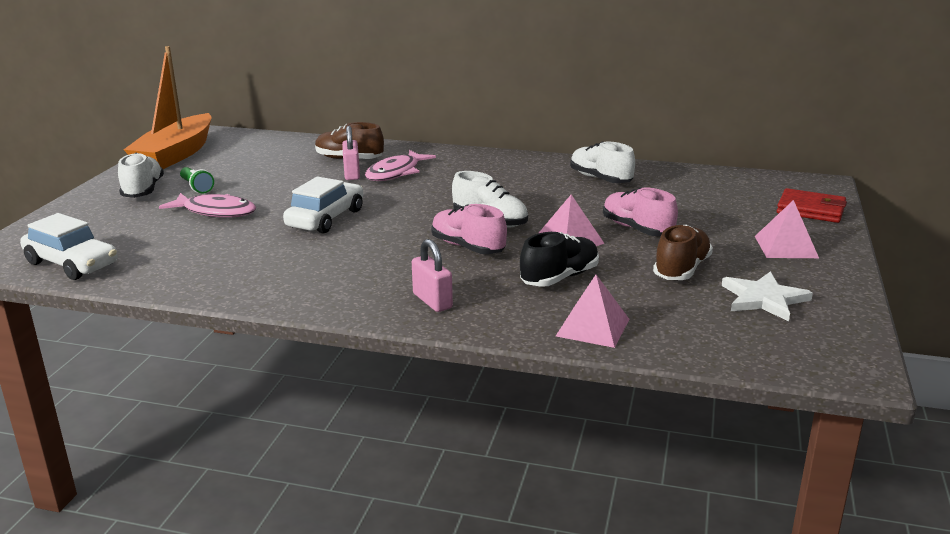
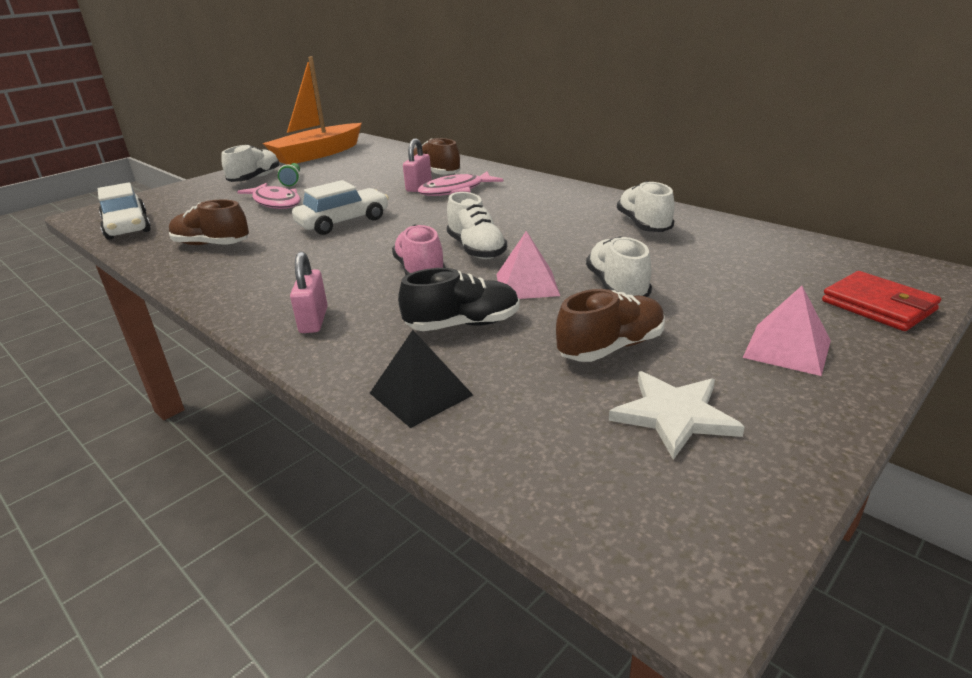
camera: 30 degrees right, 5 degrees up
(216, 262) = (212, 244): none -> brown shoe
(593, 327) = (421, 394): pink pyramid -> black pyramid
(637, 229) = (617, 287): pink shoe -> white shoe

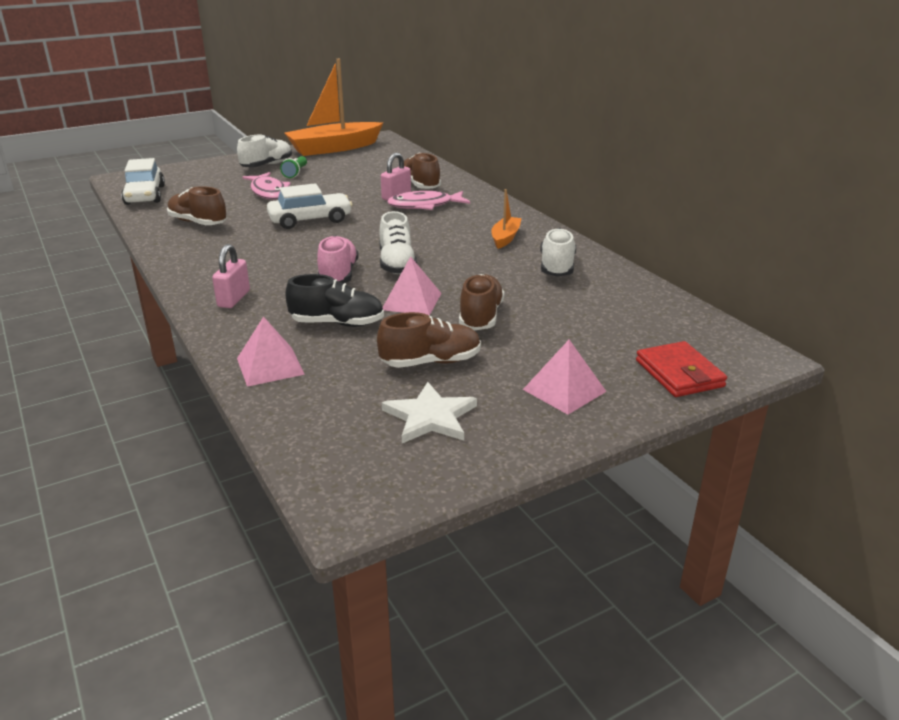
camera: 15 degrees right, 0 degrees up
(421, 394) = (270, 366): black pyramid -> pink pyramid
(565, 207) = (505, 238): none -> orange boat
(617, 287) = (480, 317): white shoe -> brown shoe

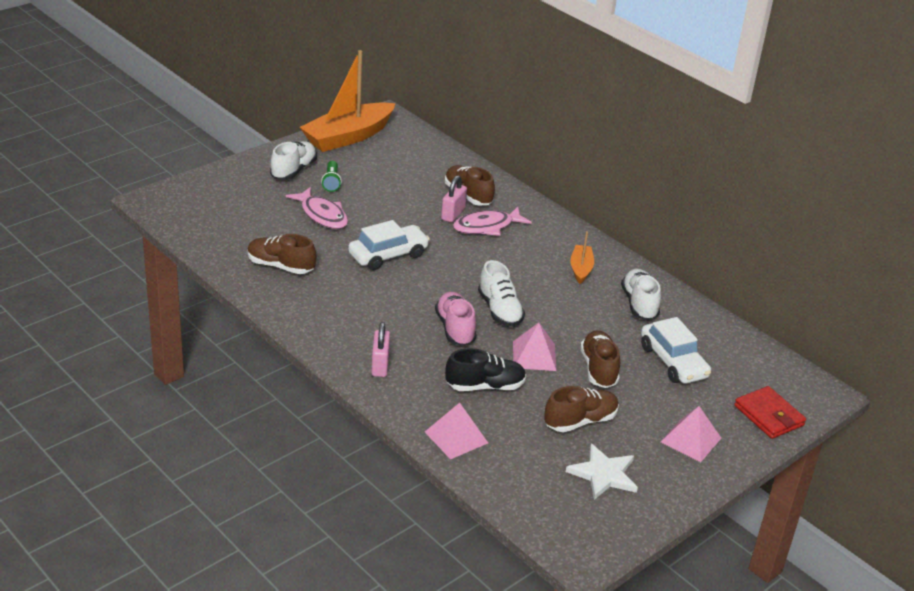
camera: 15 degrees left, 5 degrees up
(145, 195) = (197, 227): white car -> white car (673, 362)

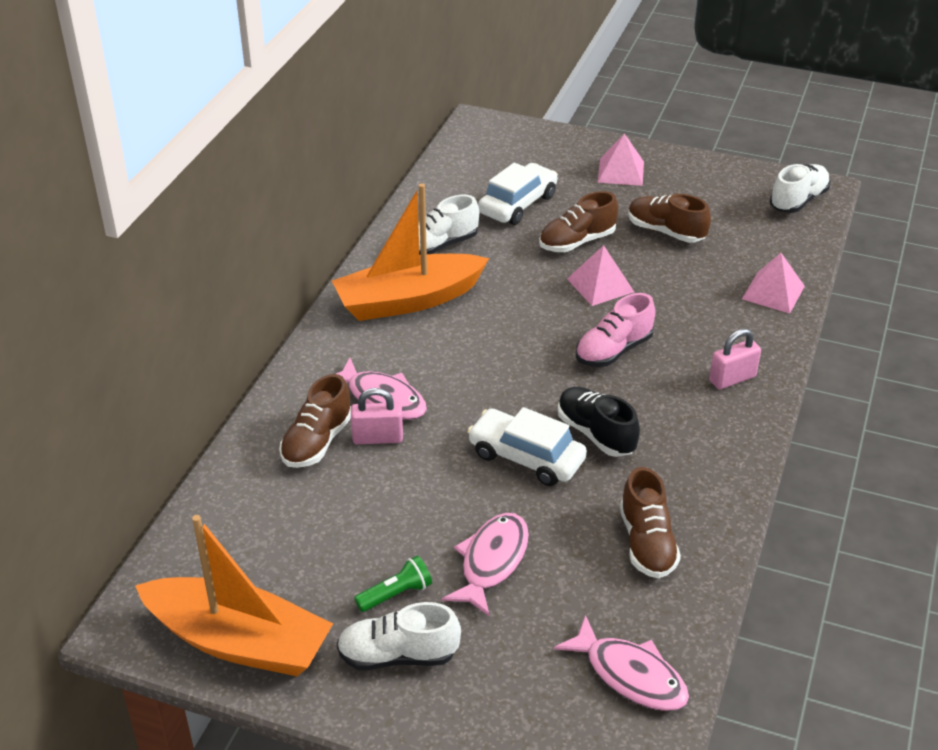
camera: 115 degrees left, 5 degrees up
(207, 224) = (630, 675): none -> pink fish
(485, 386) = (682, 299): black shoe -> black shoe (596, 433)
(499, 310) = (547, 331): white shoe -> white shoe (798, 200)
(581, 269) = (408, 300): orange boat -> orange boat, size x2.11
(603, 474) = (718, 202): white star -> none
(769, 416) = (542, 142): red wallet -> none

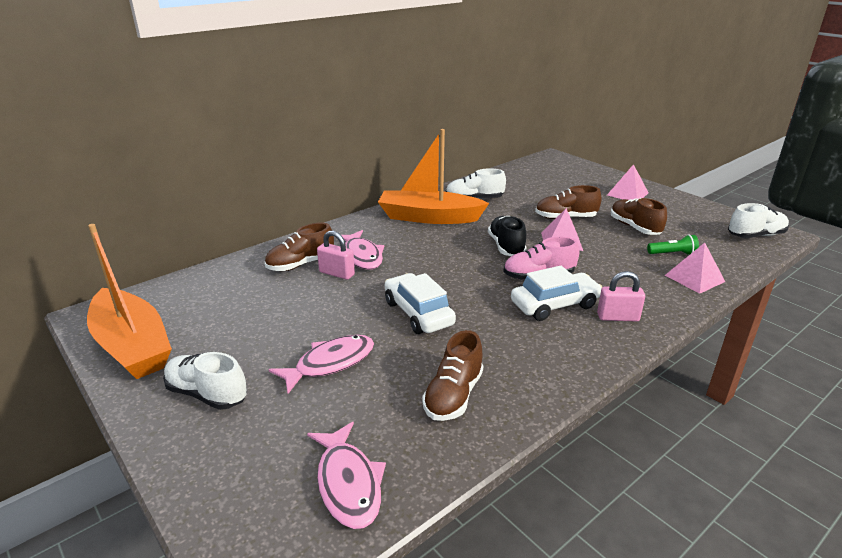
camera: 30 degrees right, 10 degrees down
(396, 594) = (249, 358): green flashlight -> green flashlight (672, 254)
(517, 204) = (543, 193): white car -> white car (554, 305)
(596, 433) = (481, 316): black shoe -> black shoe (506, 246)

